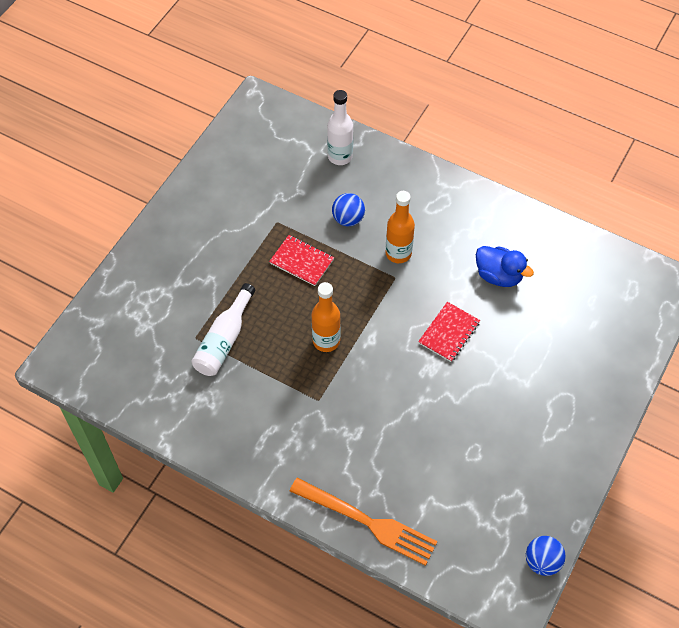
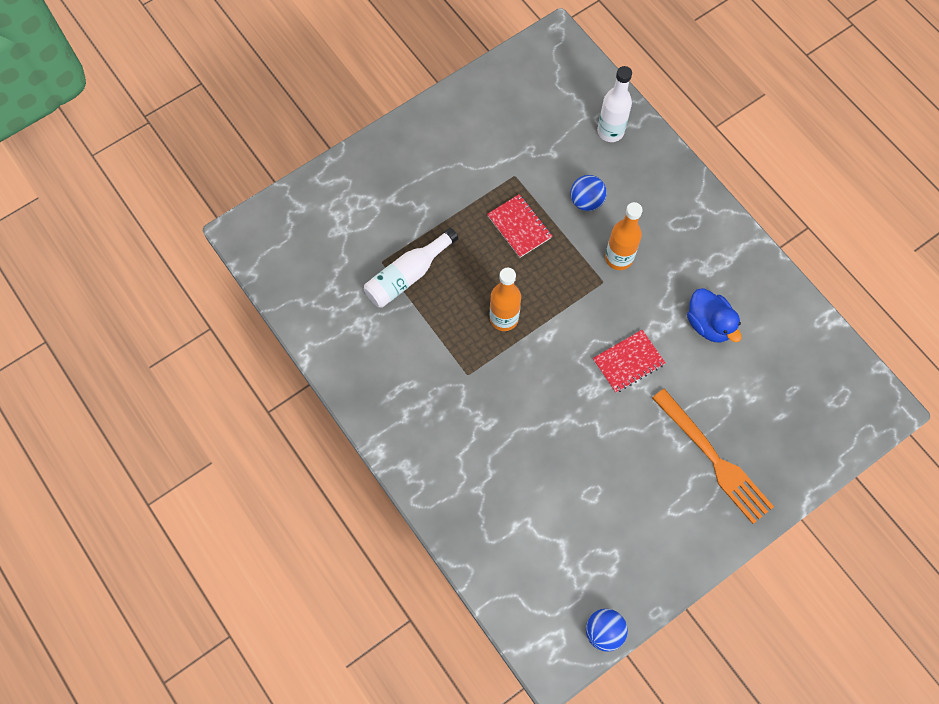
camera: 25 degrees right, 10 degrees up
(368, 522) = (457, 516): orange fork -> orange fork (715, 460)

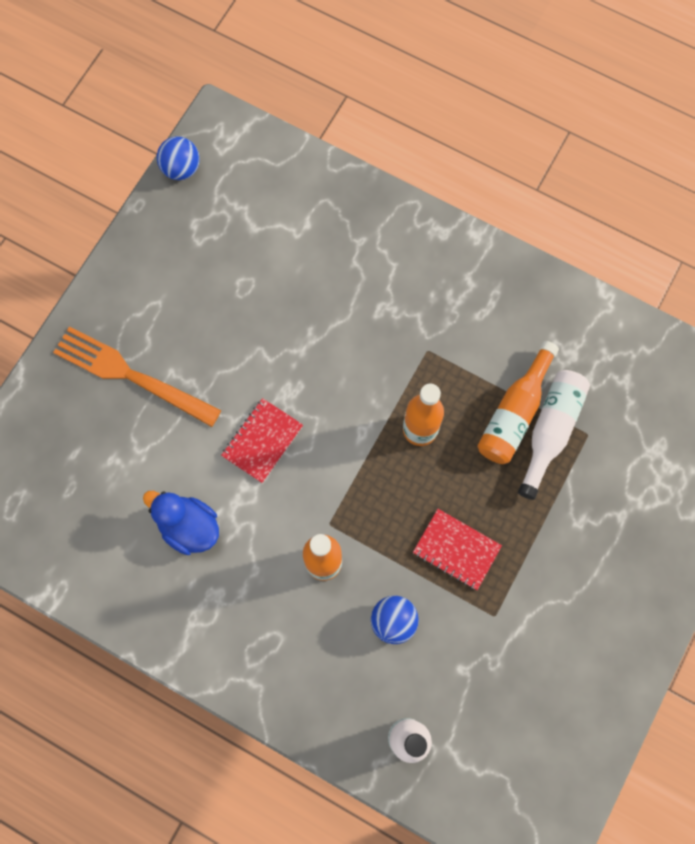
camera: 155 degrees right, 5 degrees up
(426, 299) = (514, 412): none -> orange bottle

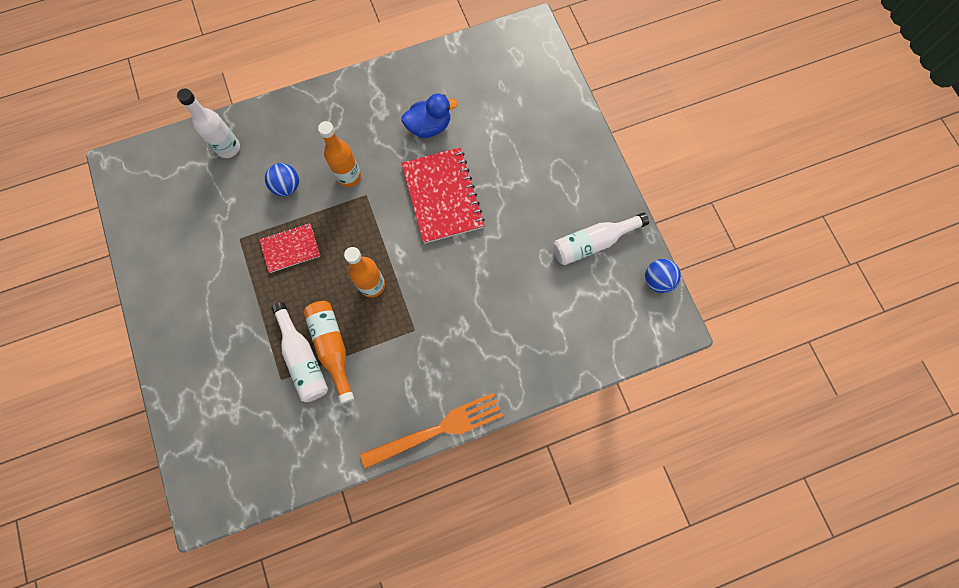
camera: 130 degrees right, 0 degrees up
(130, 375) = (542, 157): orange fork -> orange fork (438, 429)
(190, 254) = (593, 243): none -> white bottle
(262, 441) = (442, 196): red notebook -> red notebook, size x1.73

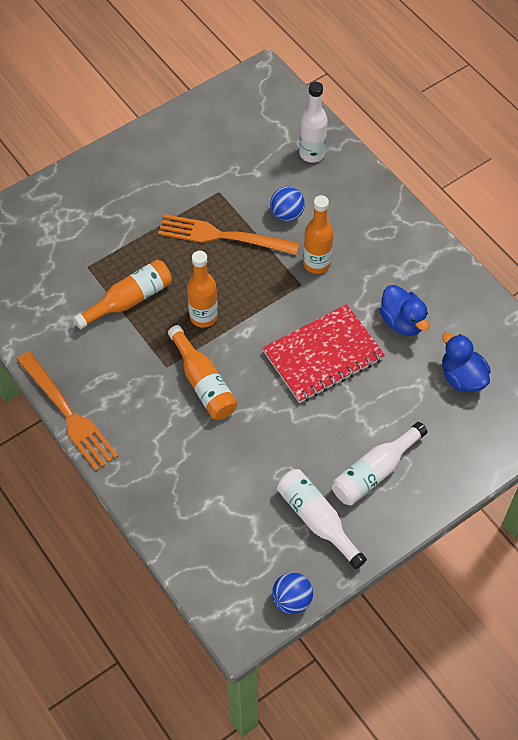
camera: 75 degrees right, 15 degrees down
(290, 248) = (221, 236): red notebook -> orange fork
(303, 358) = (112, 279): white bottle -> white bottle (374, 472)
(440, 301) = (203, 383): none -> orange bottle
(494, 99) = (462, 377): none -> blue duck

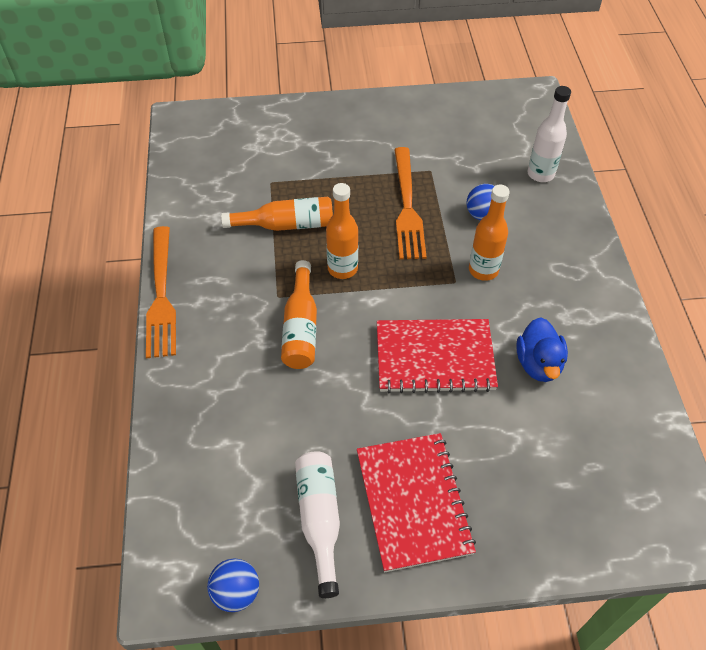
camera: 30 degrees right, 5 degrees down
(221, 236) = (407, 208): orange fork -> orange fork turned 135 degrees counterclockwise
(374, 472) = (413, 502): white bottle -> red notebook
(462, 377) = (571, 451): blue duck -> none

